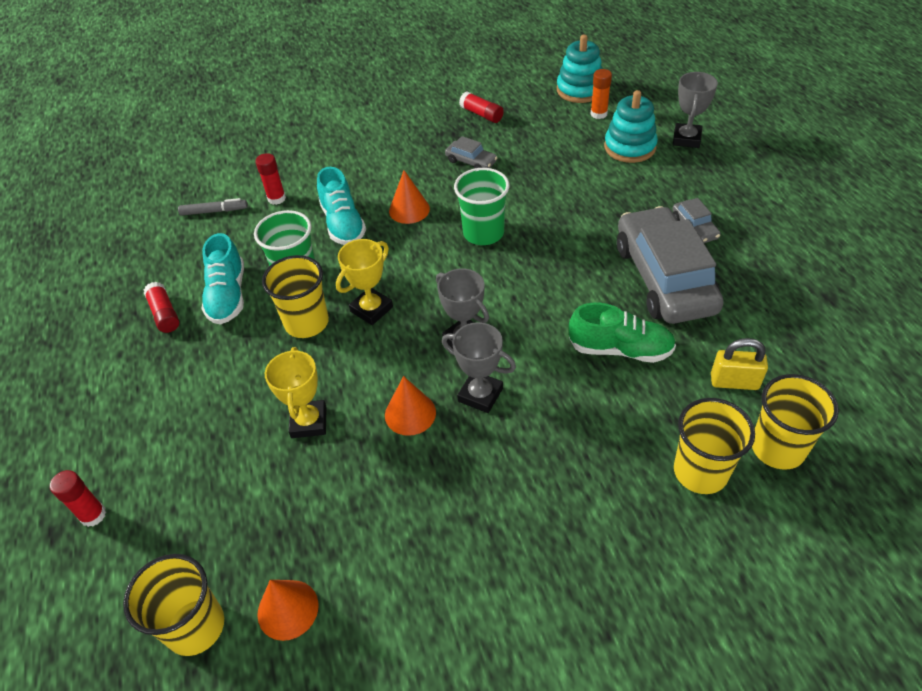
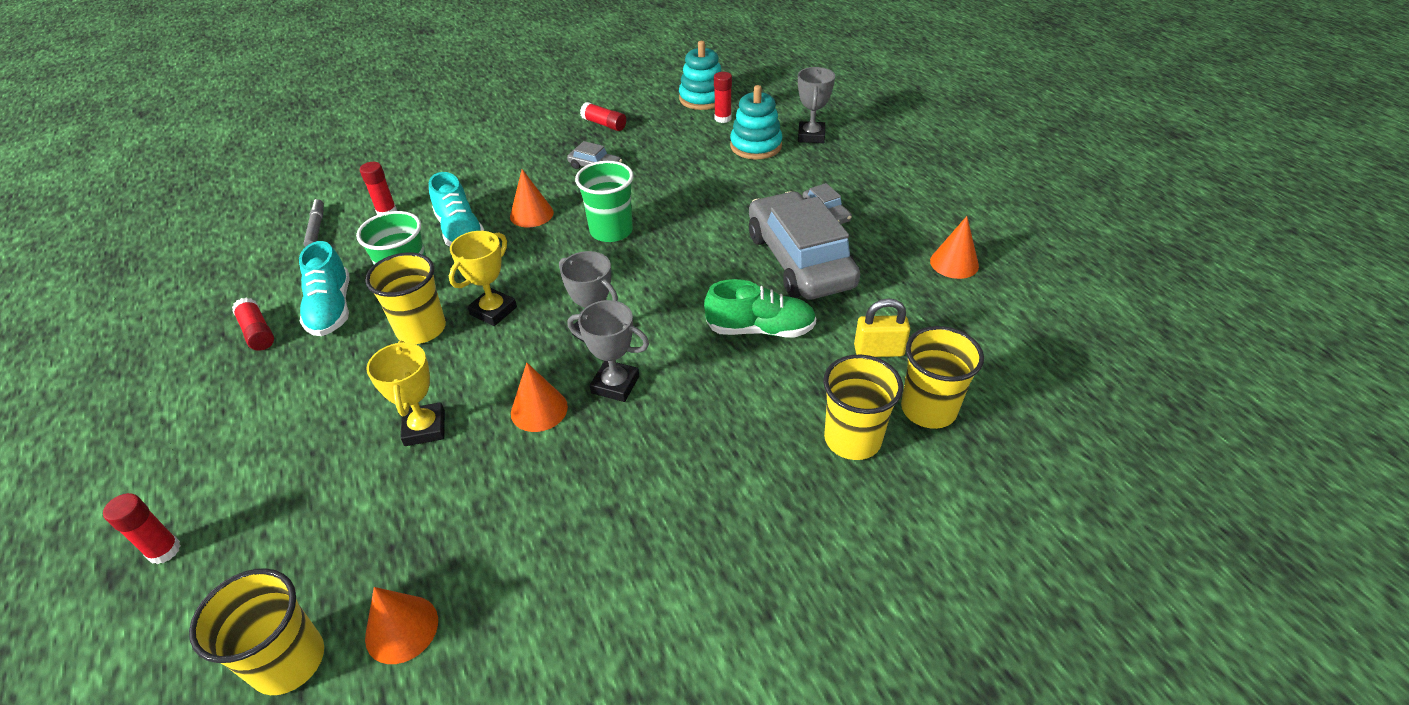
camera: 10 degrees left, 5 degrees down
(214, 211) = (316, 228): grey marker -> grey marker turned 90 degrees counterclockwise
(598, 114) = (723, 118): orange glue stick -> red glue stick
(820, 292) = (954, 263): none -> orange cone

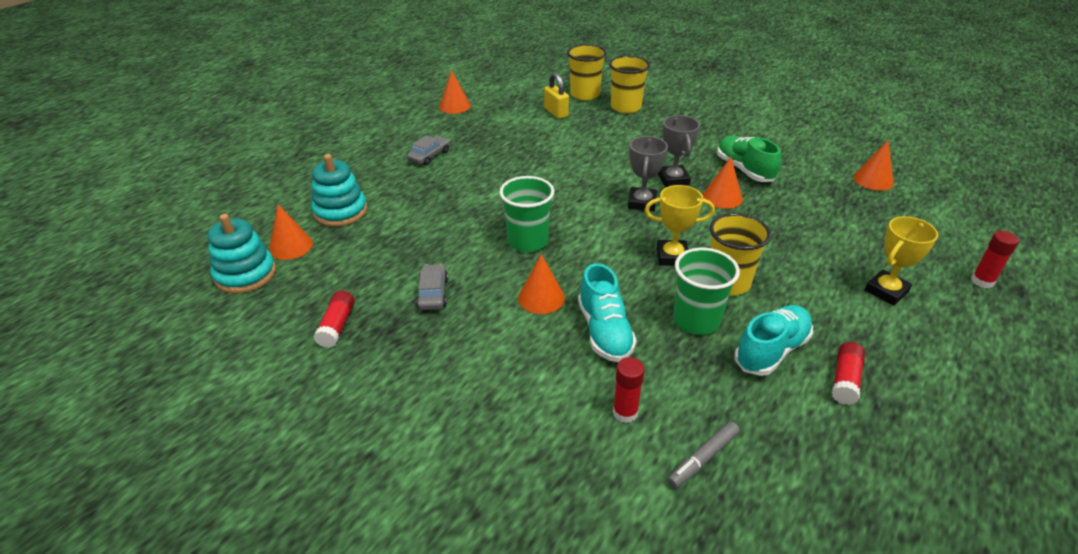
camera: 120 degrees left, 5 degrees down
(289, 661) = (931, 202): yellow cup -> none
(425, 428) = (788, 232): yellow trophy -> yellow trophy (886, 291)
(460, 231) = (604, 331): turquoise shoe -> turquoise shoe turned 135 degrees clockwise
(723, 118) = (291, 246): red glue stick -> orange cone
(760, 329) = (575, 148): green shoe -> green shoe (744, 170)
(800, 260) = (494, 152): grey car -> none
(811, 136) = (308, 189): grey trophy -> none

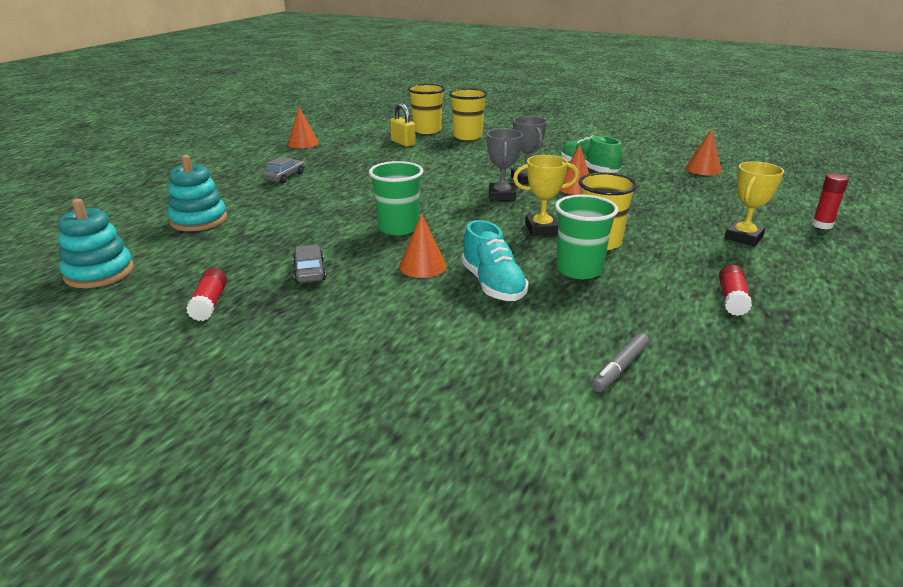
camera: 10 degrees left, 10 degrees down
(291, 246) = (148, 248): orange cone -> none
(625, 412) = (531, 341): red glue stick -> none
(771, 351) = (657, 285): turquoise shoe -> none

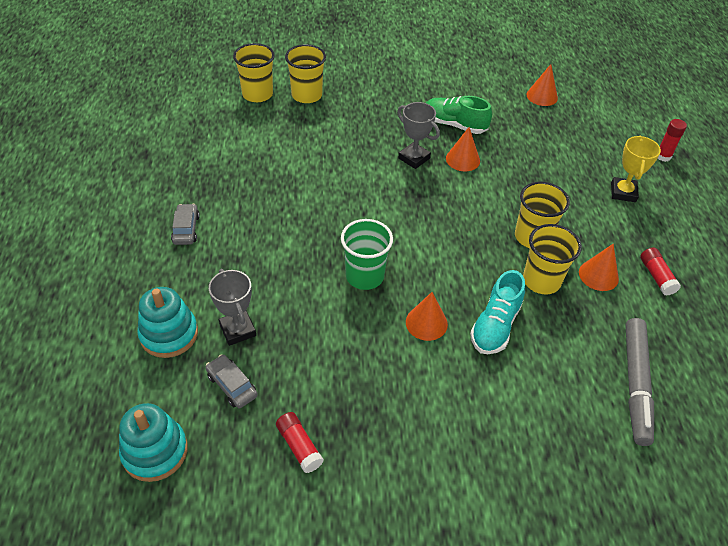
camera: 30 degrees left, 20 degrees up
(303, 143) = (147, 158): orange cone -> orange cone (598, 275)
(309, 271) = (343, 368): grey car -> grey car (232, 385)
(403, 143) = (252, 126): yellow padlock -> none
(492, 285) = (495, 325): turquoise shoe -> turquoise shoe turned 75 degrees clockwise
(502, 195) = (412, 193): grey trophy -> grey trophy (237, 330)
(542, 229) = (478, 233): yellow trophy -> none
(579, 270) = (541, 280): green cup -> yellow cup
(620, 368) = (635, 384): grey marker -> grey marker, size x1.87

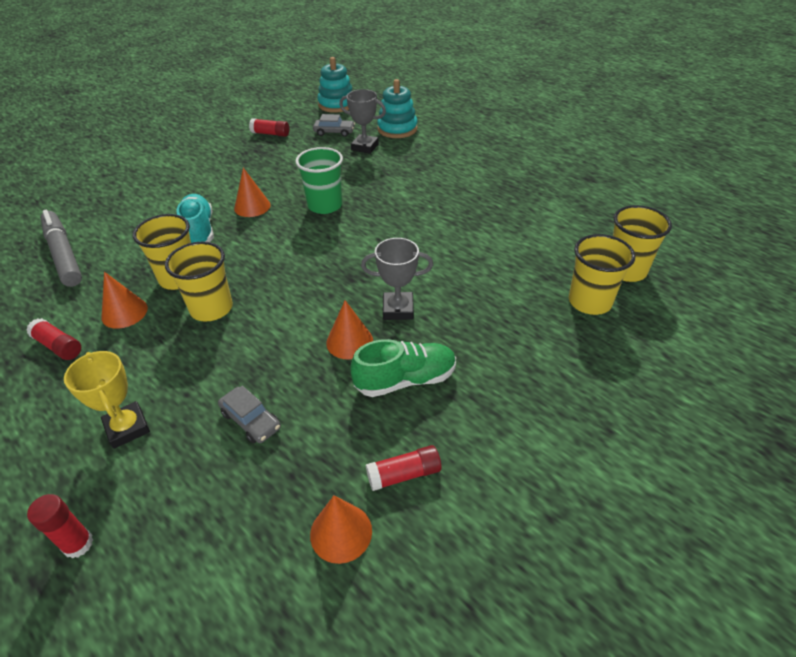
camera: 140 degrees right, 5 degrees down
(186, 229) = (476, 163): grey car -> grey car (251, 420)
(497, 96) = (404, 474): none -> red glue stick

